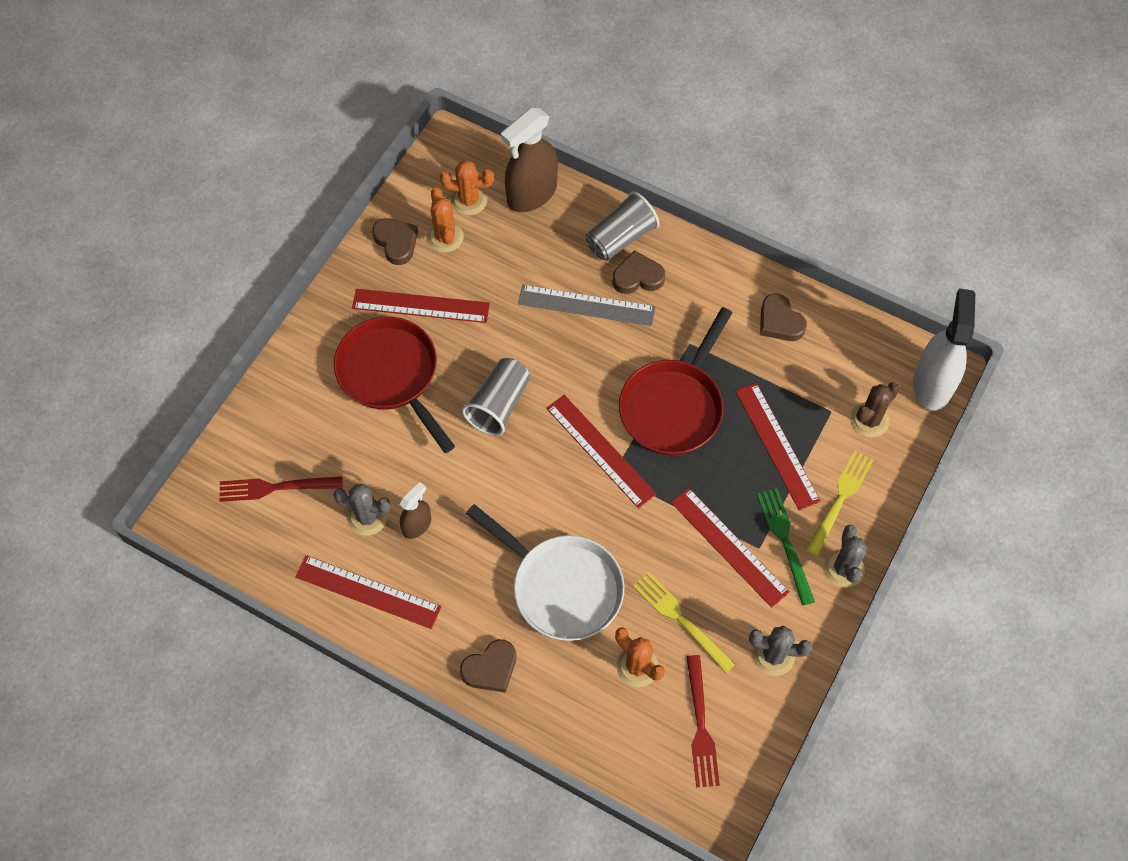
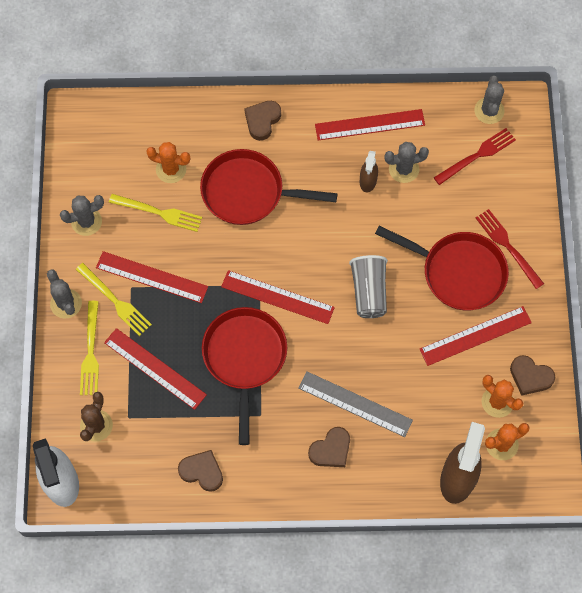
camera: 150 degrees right, 5 degrees up
(221, 532) = (489, 111): none -> grey cactus
(561, 587) = (248, 192): white pan -> red pan
(586, 305) = (355, 404): grey ruler -> grey ruler turned 45 degrees clockwise
(620, 238) = (364, 477): grey cup -> none
(701, 727) = (111, 155): red fork -> red fork (507, 246)
(784, 541) = (116, 301): green fork -> yellow fork

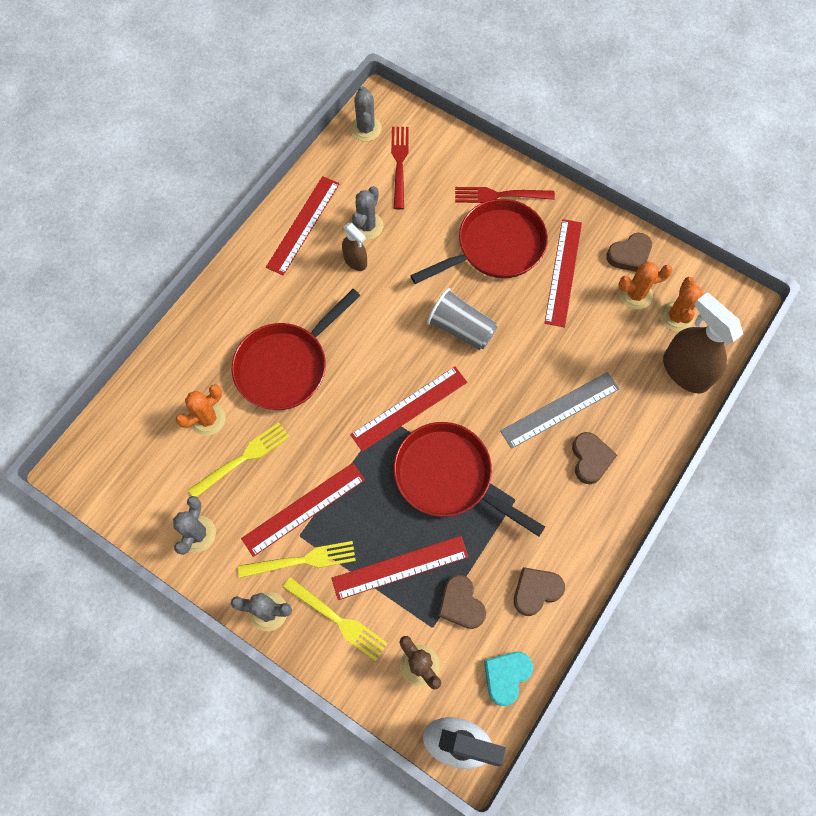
camera: 55 degrees left, 0 degrees up
(127, 488) = (506, 676): none -> turquoise heart
(262, 121) = (226, 308): brown heart -> brown heart (461, 604)
(489, 111) = (366, 129): grey cactus -> grey cactus turned 45 degrees clockwise

